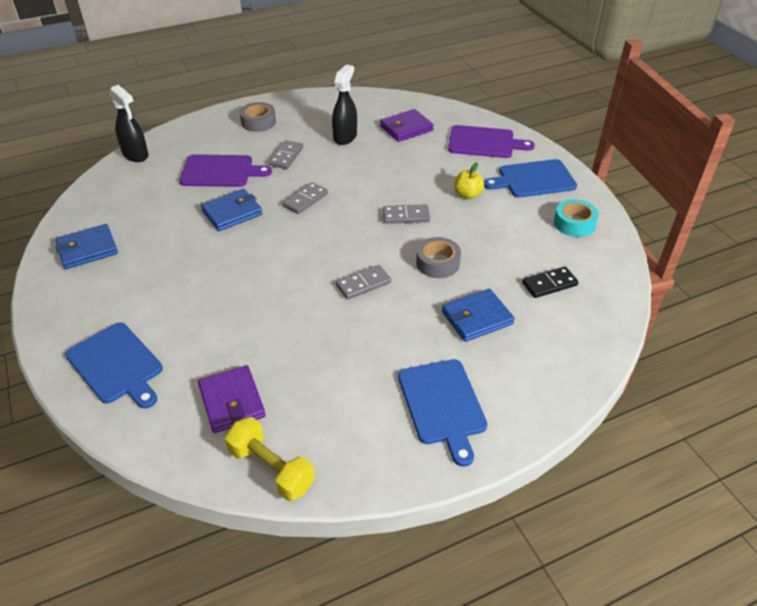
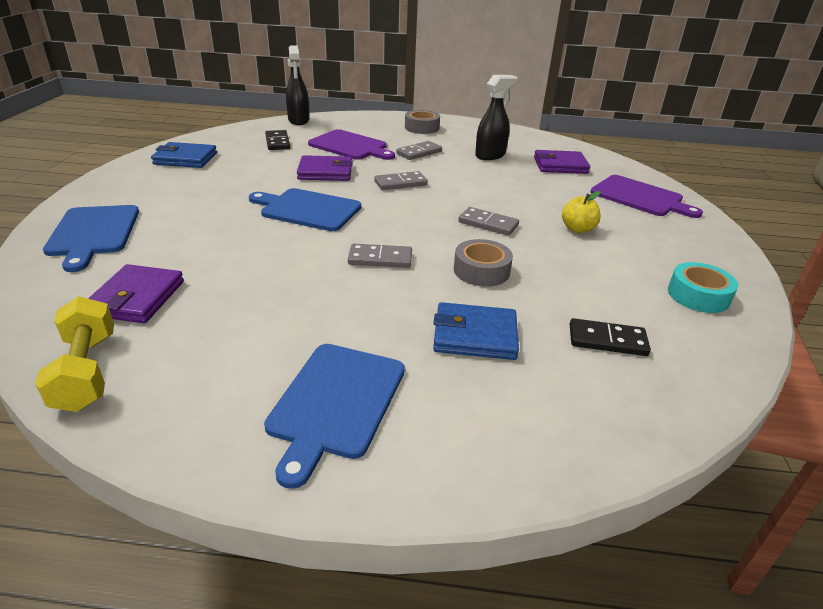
camera: 30 degrees right, 10 degrees down
(149, 193) = (277, 142): none -> black domino
(232, 213) = (325, 172): blue wallet -> purple wallet
(533, 179) = (675, 241): blue cutting board -> blue cutting board (307, 209)

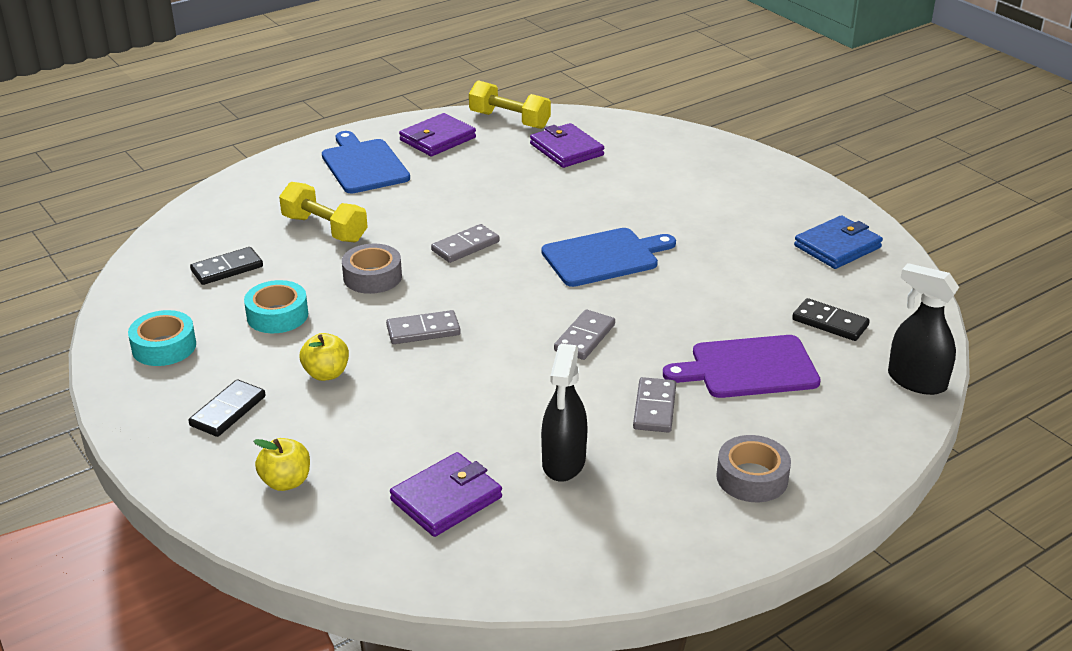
camera: 140 degrees right, 0 degrees up
(93, 233) = (697, 161): blue cutting board -> none
(325, 172) = (683, 308): purple wallet -> purple wallet (437, 139)
(475, 335) = (324, 229): blue wallet -> yellow dumbbell
(586, 277) = (277, 315): none -> turquoise tape
(640, 197) = (286, 482): purple cutting board -> yellow apple
(660, 237) = (228, 411): none -> black domino

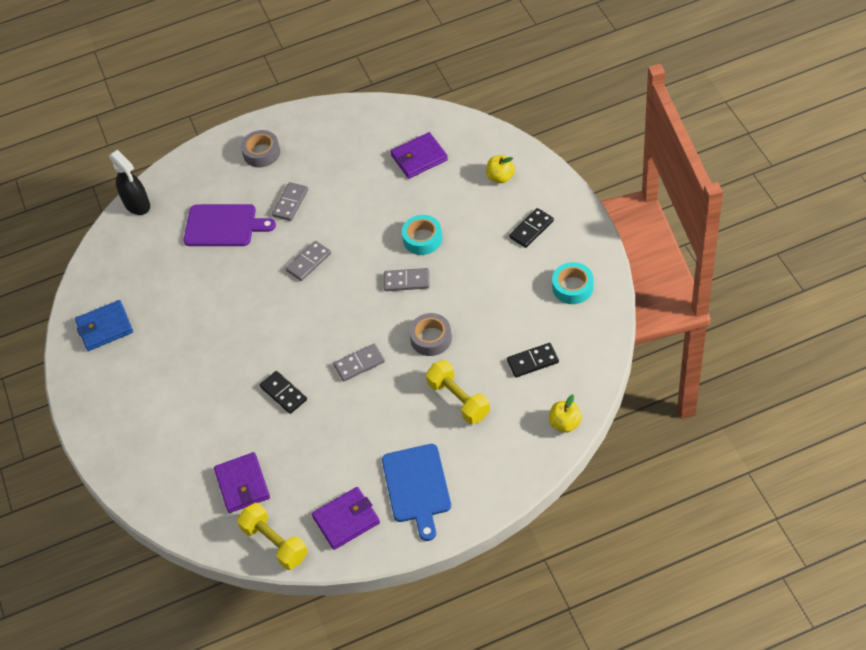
camera: 160 degrees left, 20 degrees up
(277, 315) = (499, 307): turquoise tape -> turquoise tape (422, 239)
(326, 374) = (472, 251): yellow apple -> yellow apple (565, 423)
(563, 463) = (353, 173): black spray bottle -> none
(604, 257) = (266, 338): blue cutting board -> none
(830, 323) = (155, 256): black domino -> black domino (283, 393)

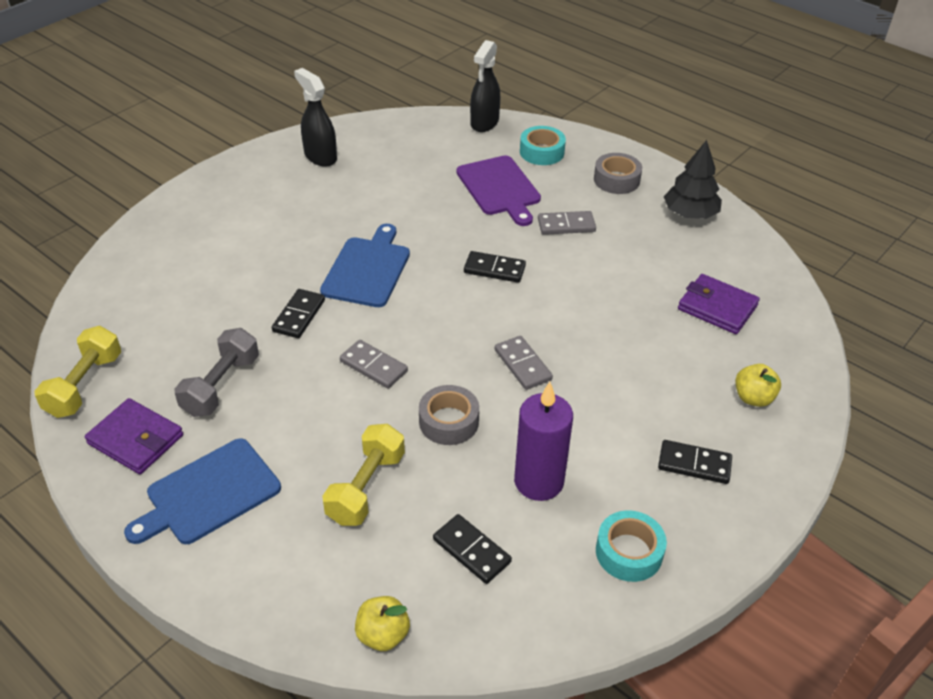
camera: 55 degrees right, 10 degrees down
(105, 327) = (320, 156): blue wallet -> black spray bottle
(242, 484) = (159, 328): purple wallet -> none
(261, 337) = (367, 269): none -> blue cutting board
(308, 262) = (494, 269): grey domino -> black domino
(325, 129) = (690, 214): none -> black tree
(325, 458) = (221, 386): none -> grey dumbbell
(422, 239) = (597, 356): turquoise tape -> turquoise tape (542, 152)
(502, 310) = (538, 481): none -> purple candle

